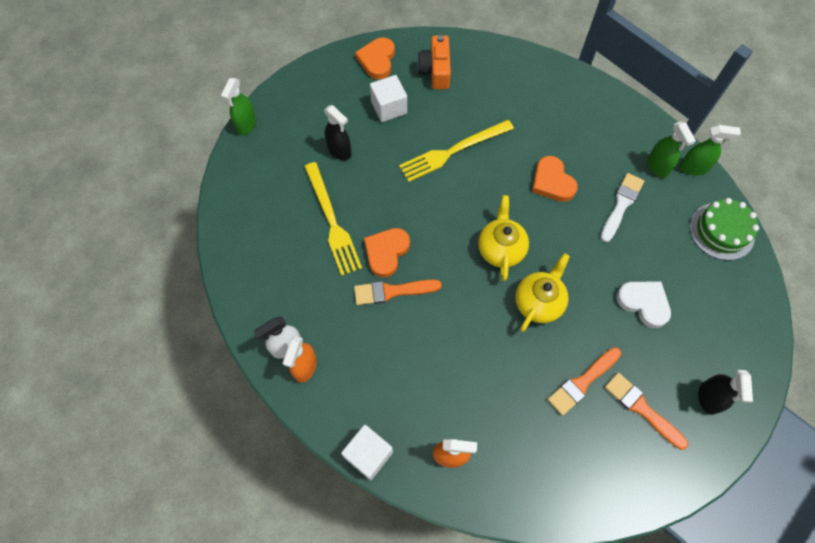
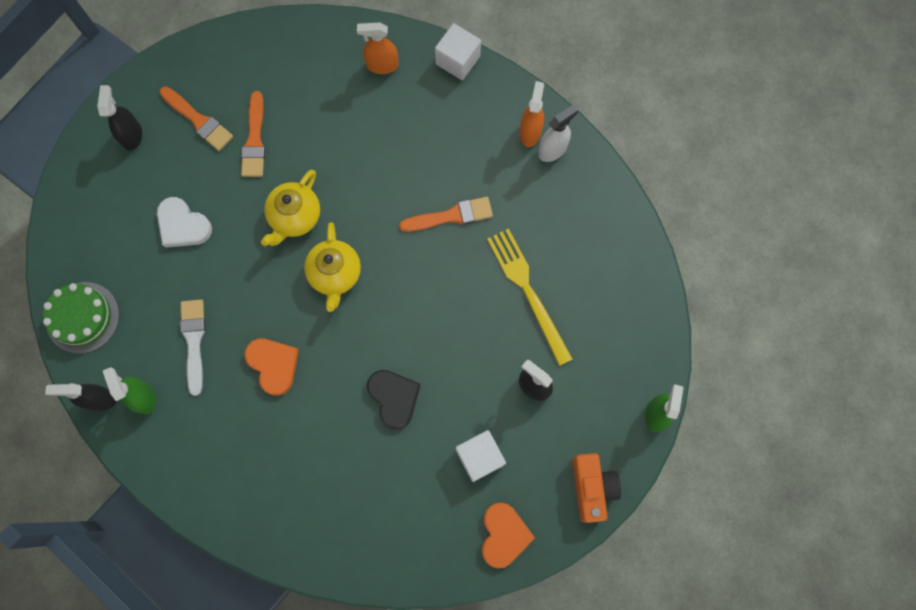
camera: 175 degrees right, 10 degrees up
(386, 252) = (462, 259): orange heart -> none
(436, 70) = (423, 524): orange camera -> orange camera (592, 487)
(453, 151) = (394, 398): yellow fork -> black heart
(582, 382) = (254, 140): orange brush -> orange brush turned 135 degrees clockwise
(621, 205) = (194, 341): white brush -> white brush turned 150 degrees clockwise
(693, 168) = (100, 399): green spray bottle -> black spray bottle

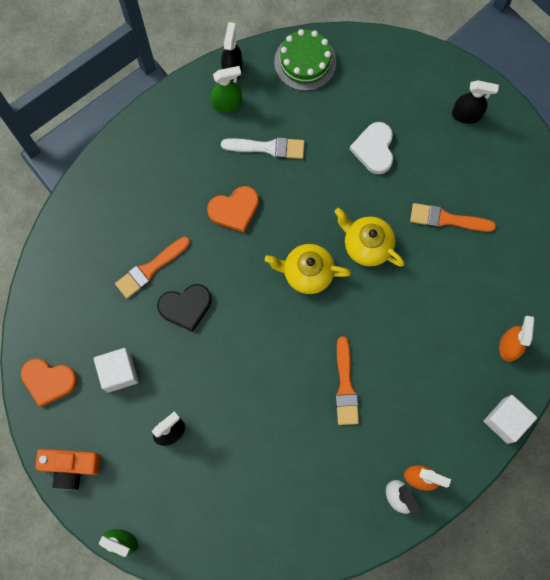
camera: 100 degrees right, 0 degrees up
(183, 225) = (374, 149): white heart -> white heart turned 45 degrees counterclockwise
(198, 120) = (473, 173): orange brush -> orange brush (150, 269)
(528, 292) = (260, 444): yellow fork -> none

